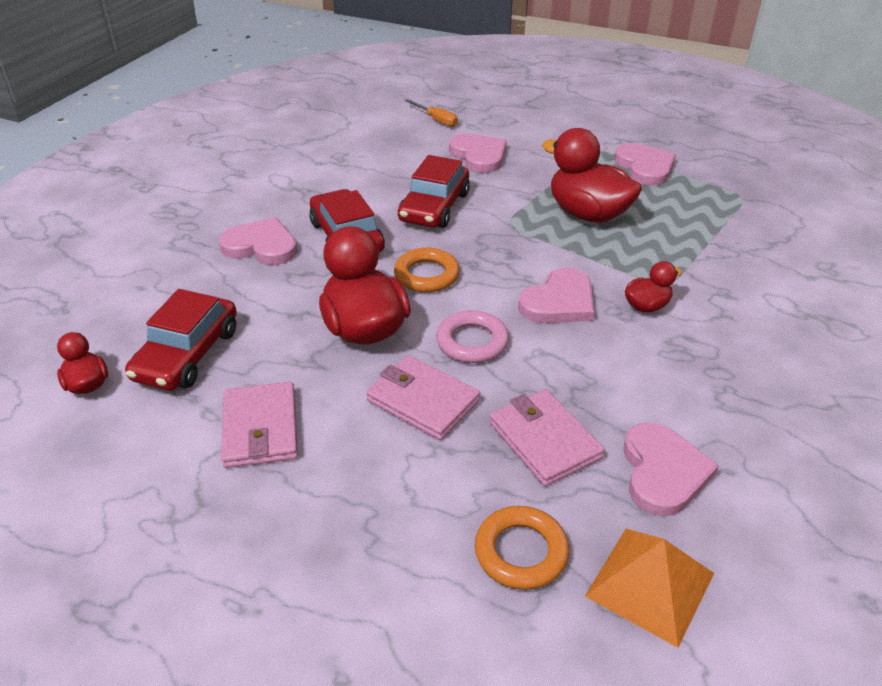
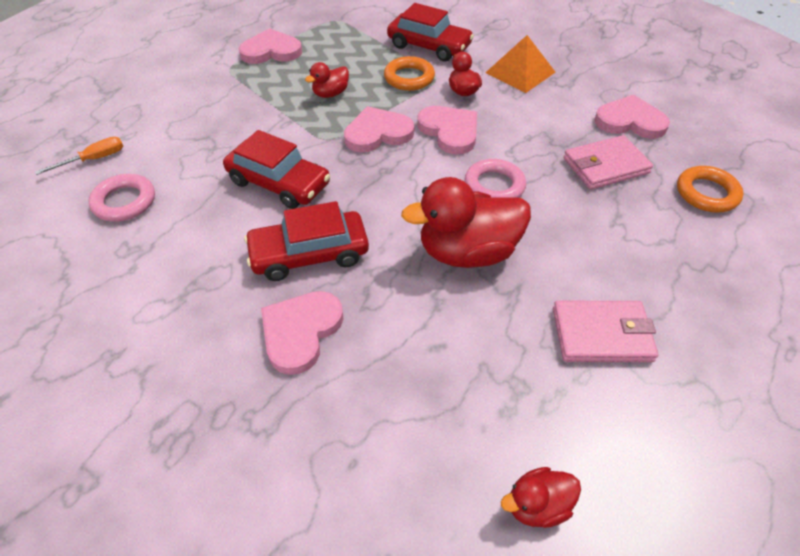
camera: 80 degrees left, 10 degrees up
(187, 354) = (491, 401): red car -> red car (429, 46)
(390, 143) = (124, 202): none -> pink ring
(423, 401) = (565, 223): pink wallet -> none
(426, 275) = (394, 202): orange ring -> orange ring (409, 78)
(479, 155) = (194, 140): pink heart -> pink heart (377, 133)
(588, 214) = (330, 94): red duck -> red duck, size x0.50
(650, 584) = (718, 145): orange pyramid -> orange pyramid (520, 72)

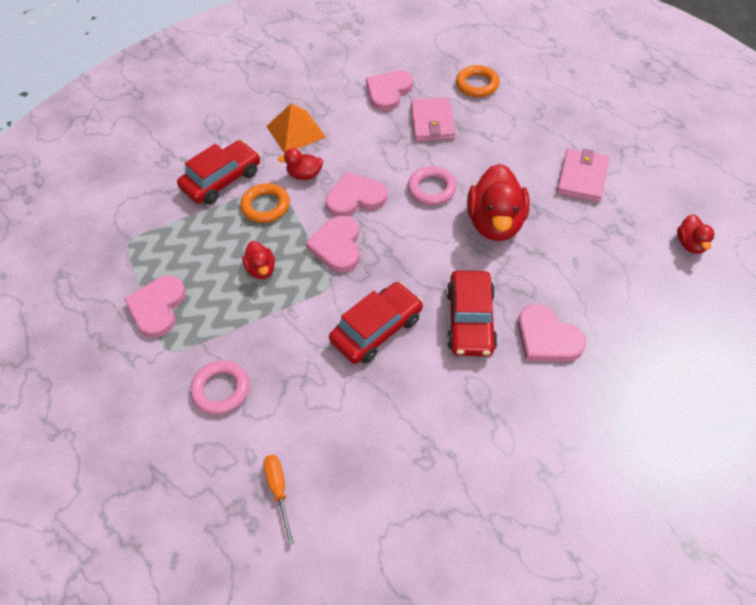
camera: 70 degrees left, 5 degrees up
(124, 202) = (358, 460): pink ring -> pink ring (221, 389)

